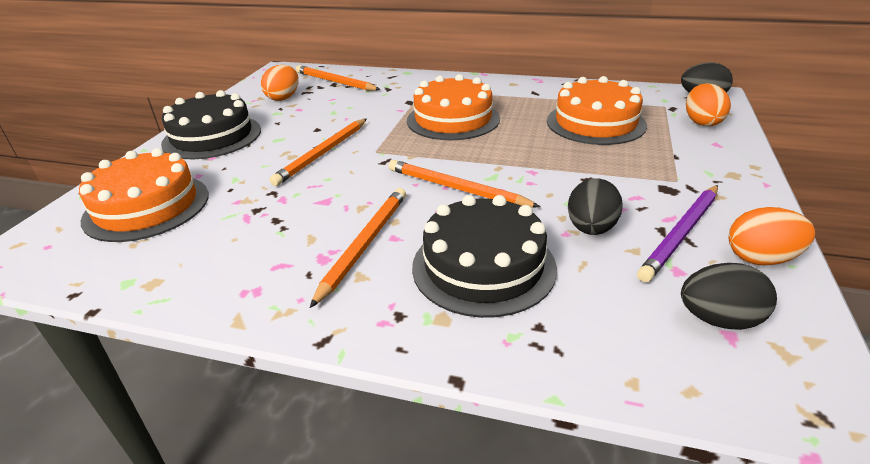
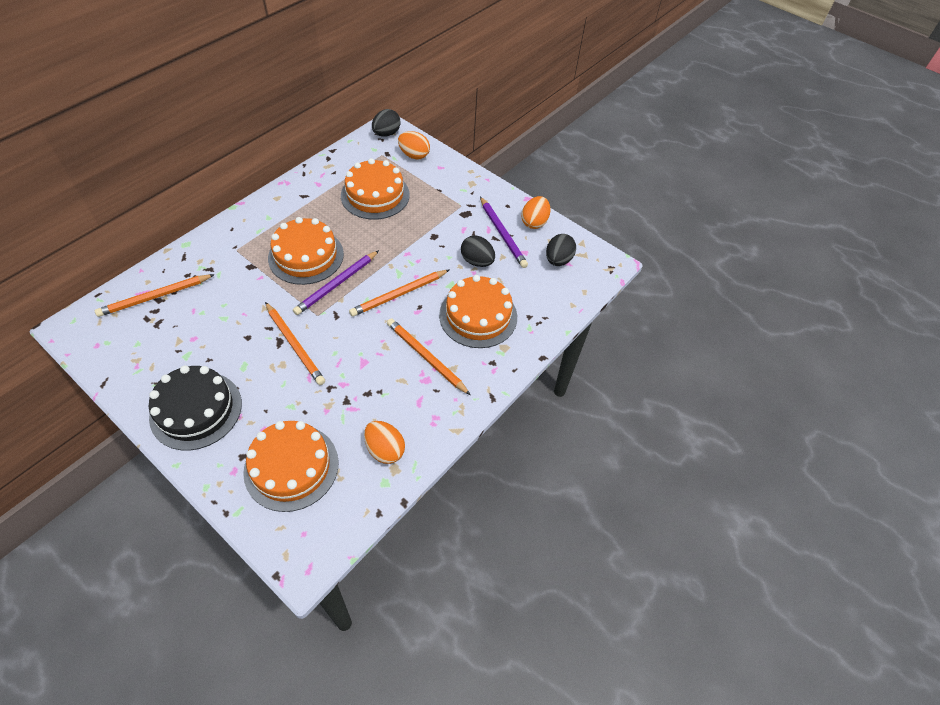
camera: 70 degrees left, 20 degrees up
(283, 98) = (155, 343): orange egg -> orange egg (385, 449)
(431, 147) = (337, 284): none -> purple pencil
(483, 266) = (478, 316): black cake -> orange cake

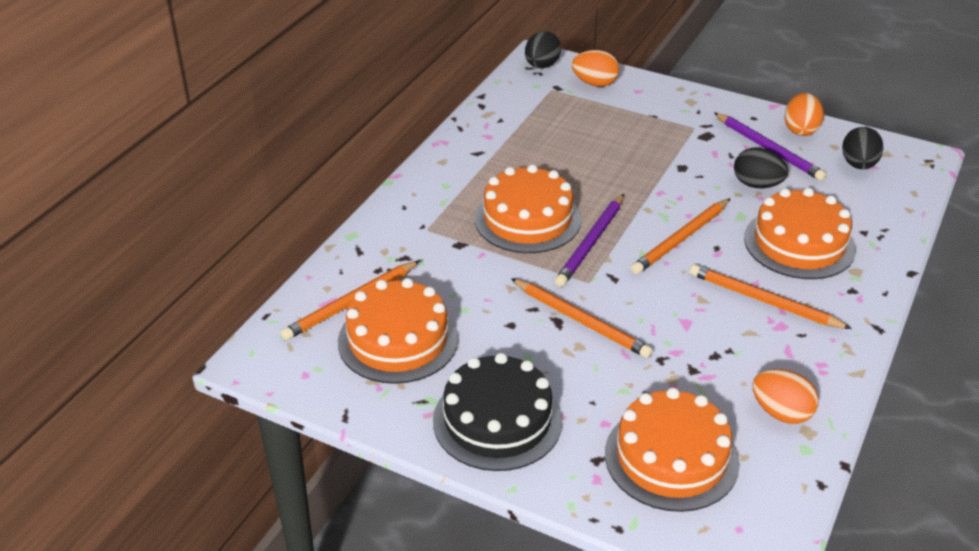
camera: 10 degrees left, 15 degrees down
(375, 195) = (573, 135): orange cake -> orange cake (398, 340)

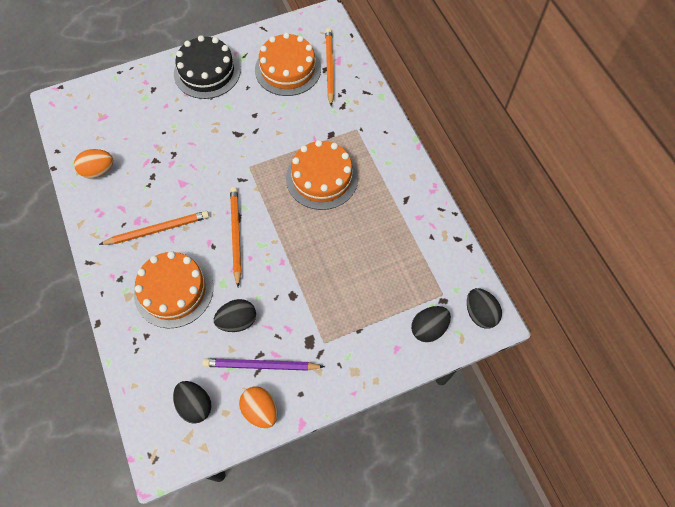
camera: 130 degrees right, 25 degrees up
(581, 320) = (228, 143): orange pencil -> none
(591, 243) = (275, 191): purple pencil -> none
(595, 83) = (428, 328): orange egg -> black egg
(671, 457) = (125, 113): orange cake -> none

